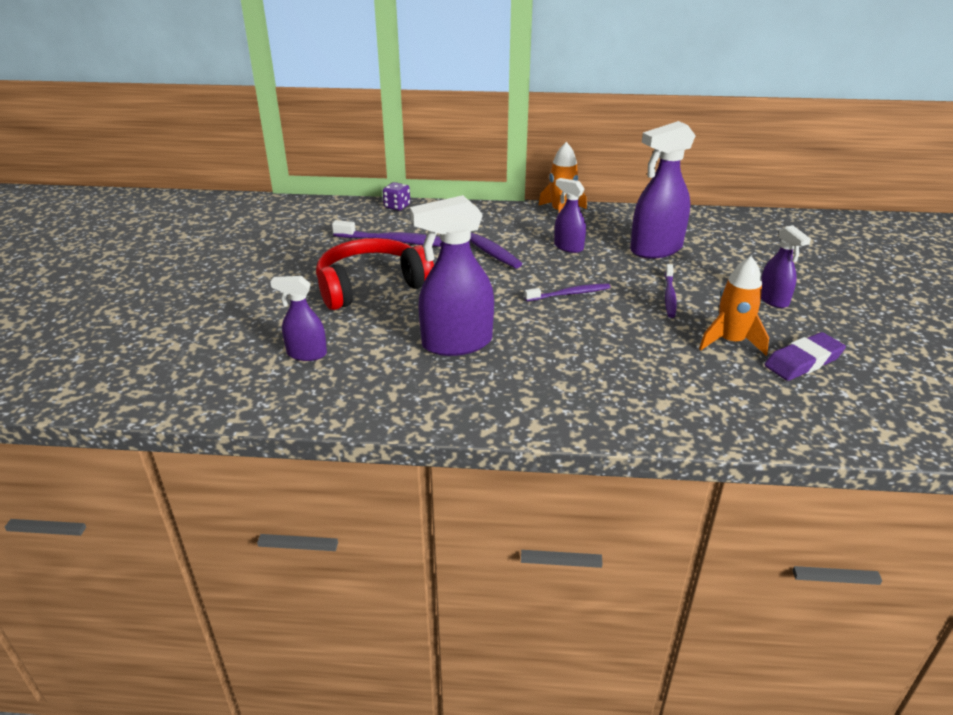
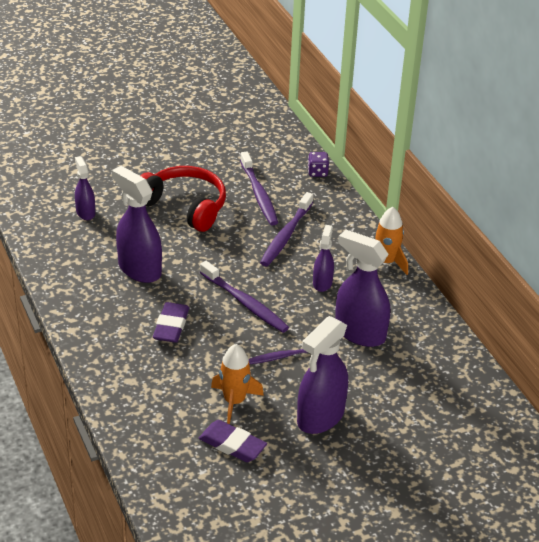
camera: 60 degrees right, 5 degrees up
(569, 294) = (245, 303): purple toothbrush -> purple toothbrush, size x1.61
(577, 348) = (171, 326): none -> purple eraser
(773, 300) = (320, 417): purple spray bottle -> purple spray bottle, size x1.79

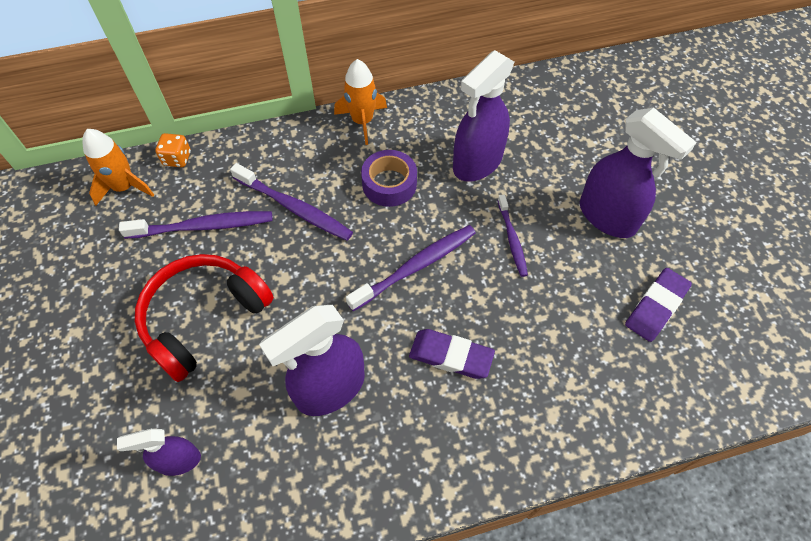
camera: 80 degrees left, 20 degrees up
(234, 401) = (586, 297): orange rocket -> orange rocket (124, 187)
(317, 172) = (177, 159): purple dice -> orange dice
(322, 283) = (389, 184): purple spray bottle -> purple tape

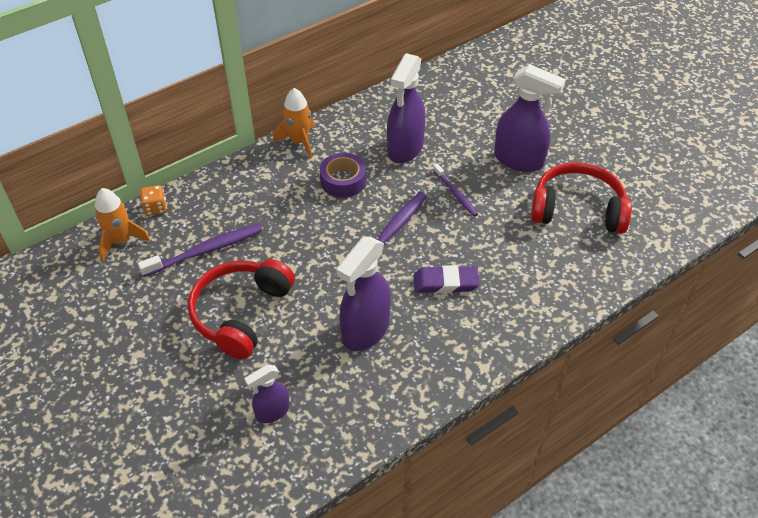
camera: 20 degrees left, 10 degrees down
(294, 208) = (274, 217): purple toothbrush -> none
(656, 307) = (577, 209): purple eraser -> red headphones

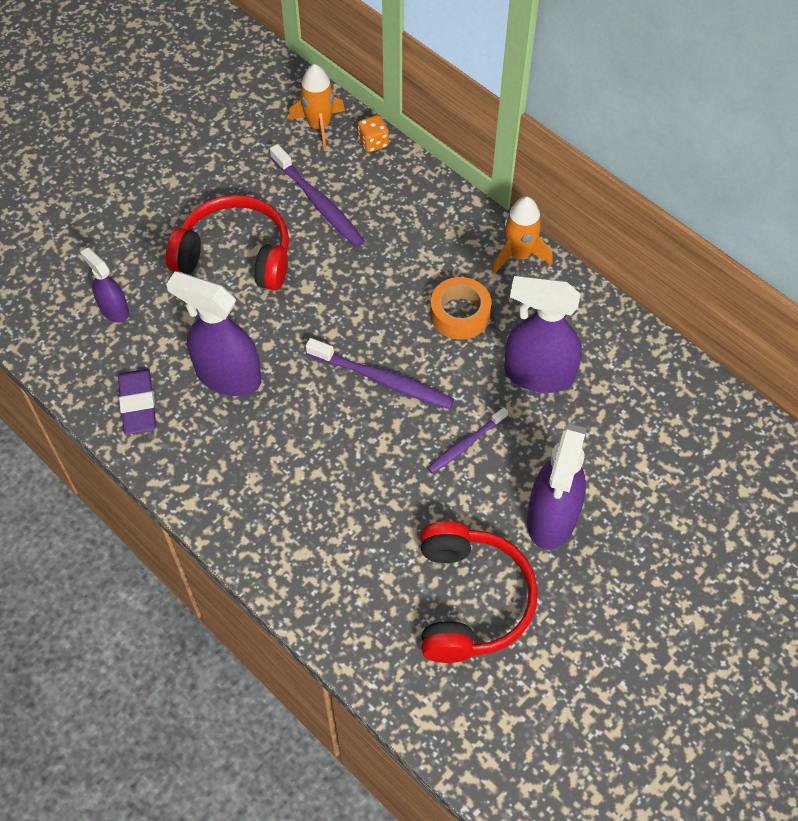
camera: 80 degrees right, 10 degrees up
(343, 181) = (460, 314): purple tape -> orange tape
(445, 283) = (310, 449): purple eraser -> purple eraser (138, 404)

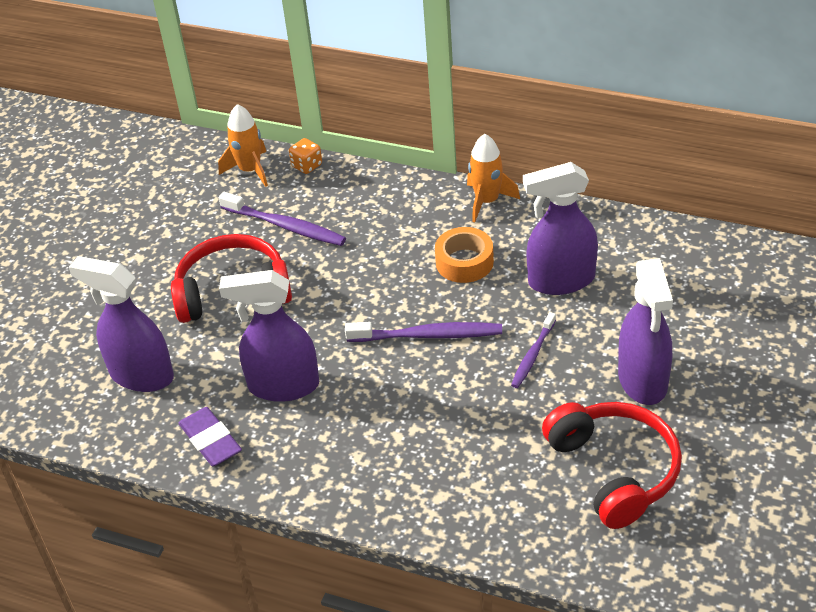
camera: 20 degrees left, 15 degrees down
(114, 309) = (141, 375): purple spray bottle -> purple spray bottle, size x1.79

